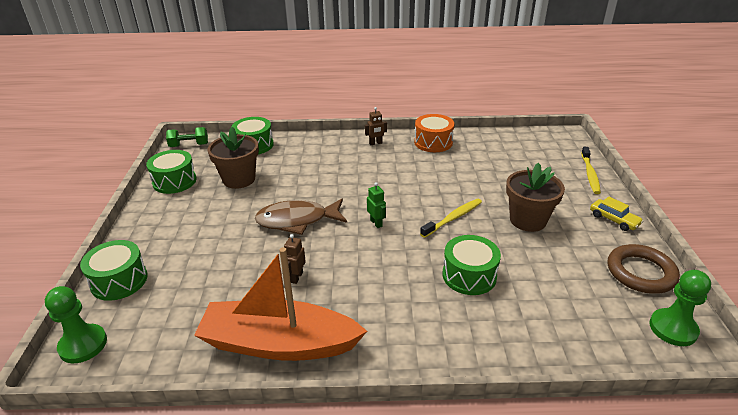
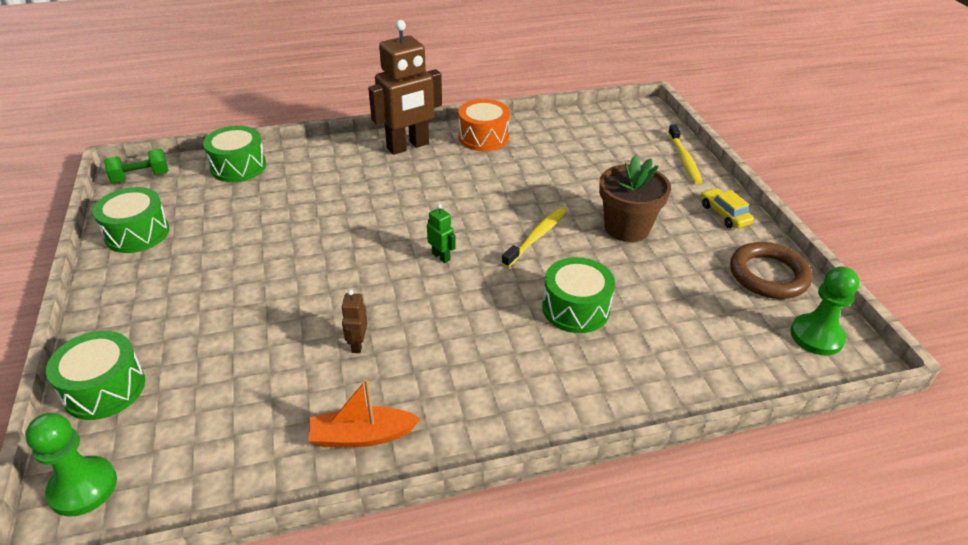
camera: 15 degrees left, 5 degrees up
(239, 179) = (233, 219): brown flower pot -> none
(279, 343) = (362, 436): orange boat -> orange boat, size x0.50
(297, 220) = (334, 267): brown fish -> none
(375, 143) = (408, 146): brown robot -> brown robot, size x2.41
(614, 220) = (724, 214): yellow car -> yellow car turned 150 degrees counterclockwise

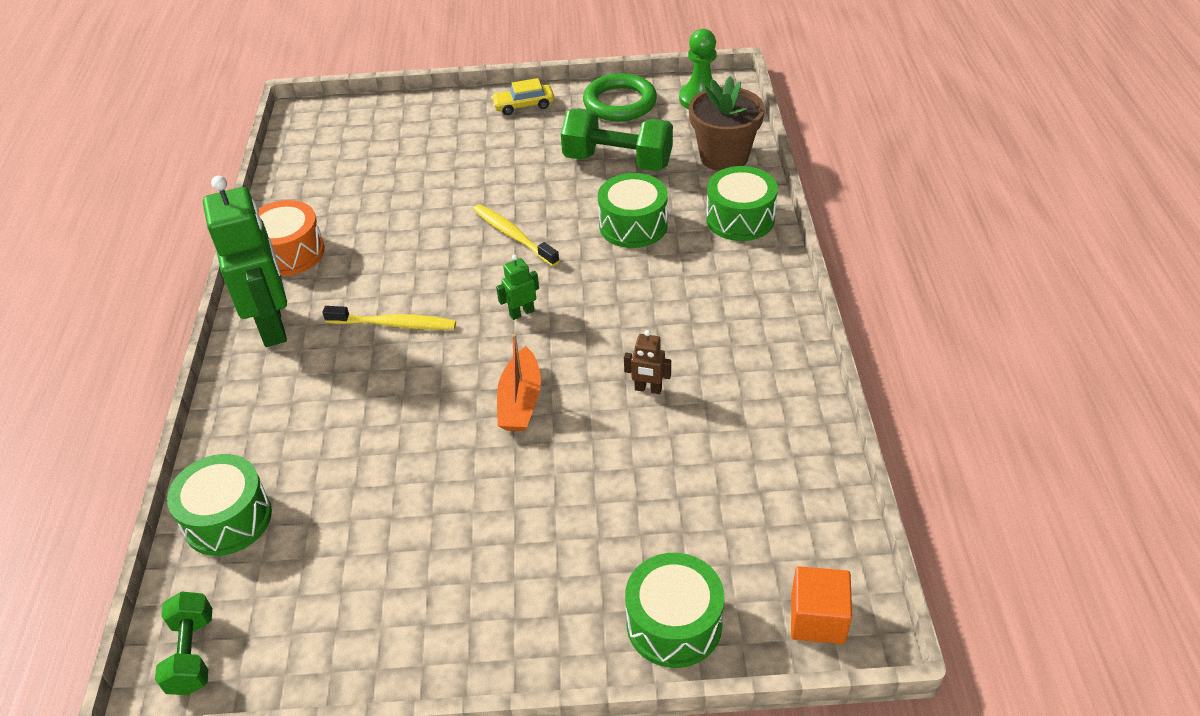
camera: 75 degrees left, 5 degrees up
(83, 487) = (817, 619): green pawn -> orange cube
(137, 233) = (356, 635): green drum -> green drum (740, 218)
(362, 436) = (773, 389): orange boat -> orange boat (520, 401)
(408, 146) = (273, 325): brown robot -> green robot
(627, 228) = (521, 170): brown flower pot -> brown flower pot (724, 156)
(670, 286) = (617, 161): none -> green dumbbell
(684, 159) = (419, 108): yellow toothbrush -> yellow toothbrush (394, 324)
(768, 275) = (620, 103): brown ring -> green ring

